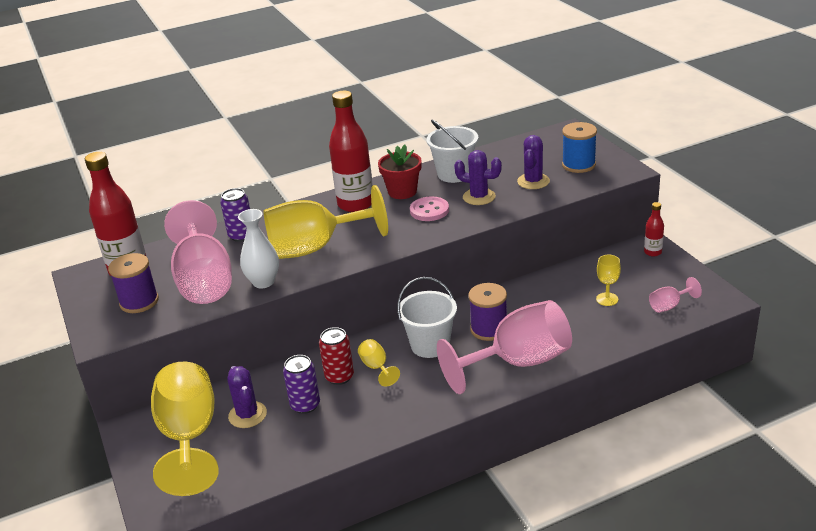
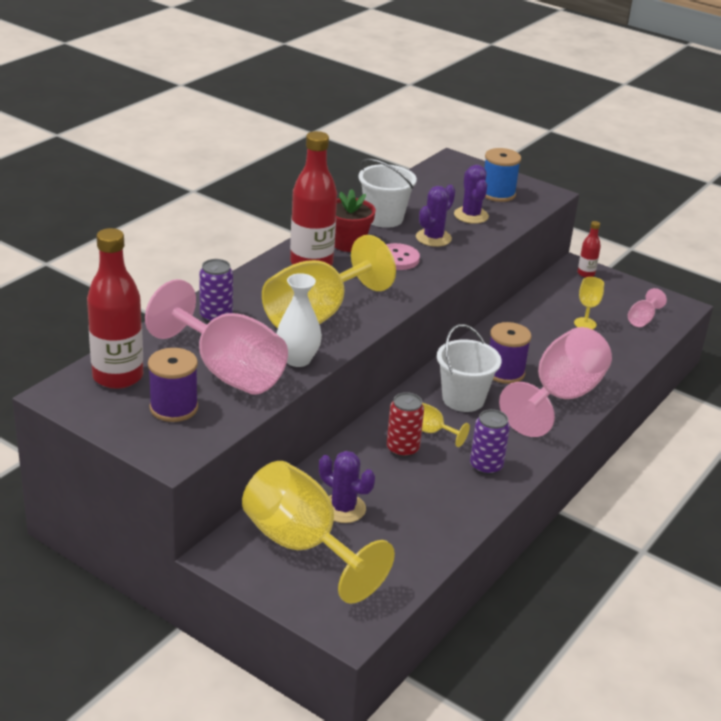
camera: 35 degrees left, 0 degrees up
(305, 405) = (395, 484): purple can -> purple can (486, 466)
(479, 197) = (433, 238): purple cactus -> purple cactus turned 45 degrees counterclockwise

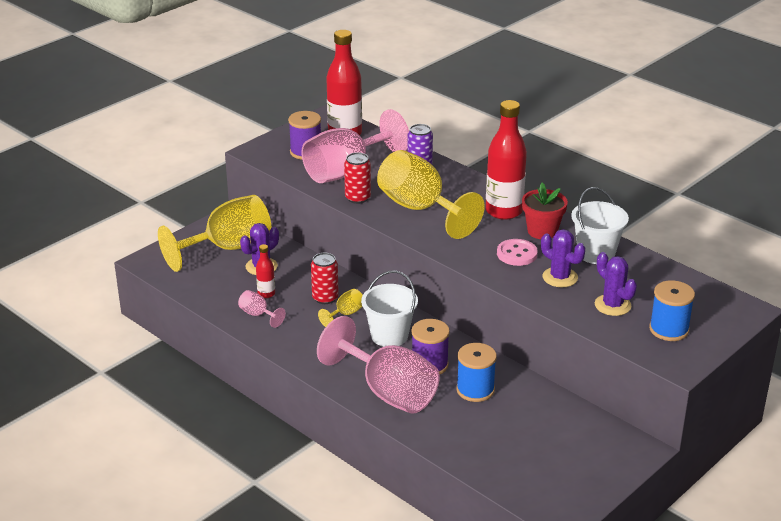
camera: 100 degrees right, 0 degrees up
(298, 360) = (357, 198): white vase -> red can
(471, 215) = (612, 305): purple cactus -> purple cactus turned 60 degrees clockwise
(486, 466) = (296, 336): purple can -> none
(534, 345) = (475, 390): none -> blue spool
(585, 324) = (518, 432): yellow goblet -> none
(586, 274) = (626, 453): red bottle -> red bottle (266, 294)
(642, 319) = (530, 478): pink goblet -> pink goblet (258, 315)

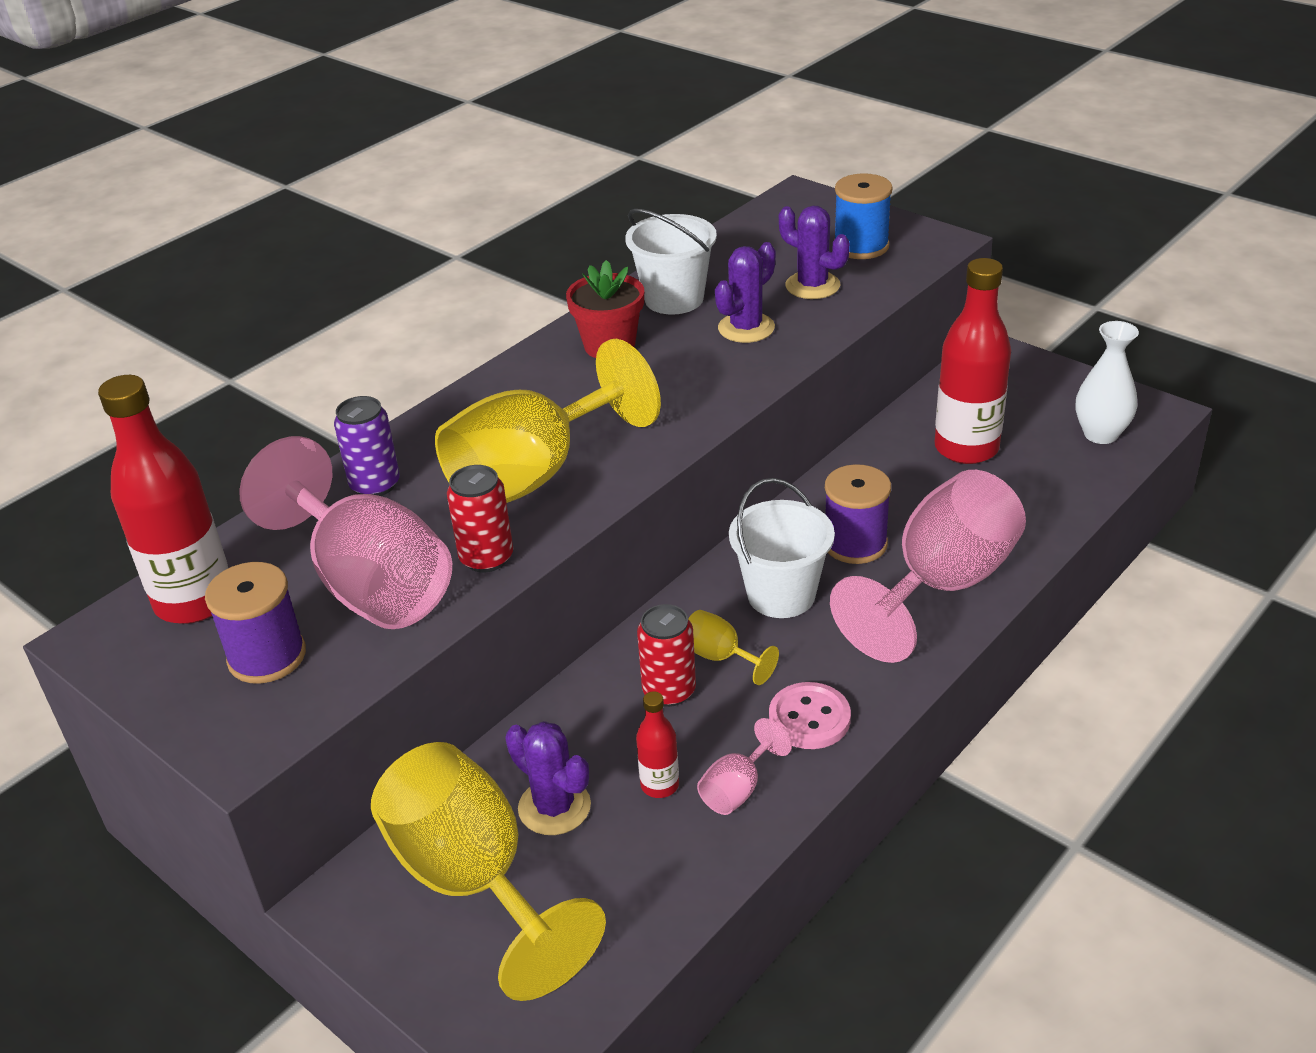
camera: 90 degrees left, 5 degrees up
(475, 390) = (908, 493): blue spool -> none
(504, 211) = (545, 384): red bottle -> red bottle (966, 448)
(517, 254) = (682, 367): pink button -> pink button (809, 718)
(535, 483) = (1100, 434): none -> white vase
(612, 305) = (812, 286): purple cactus -> purple cactus turned 75 degrees clockwise

